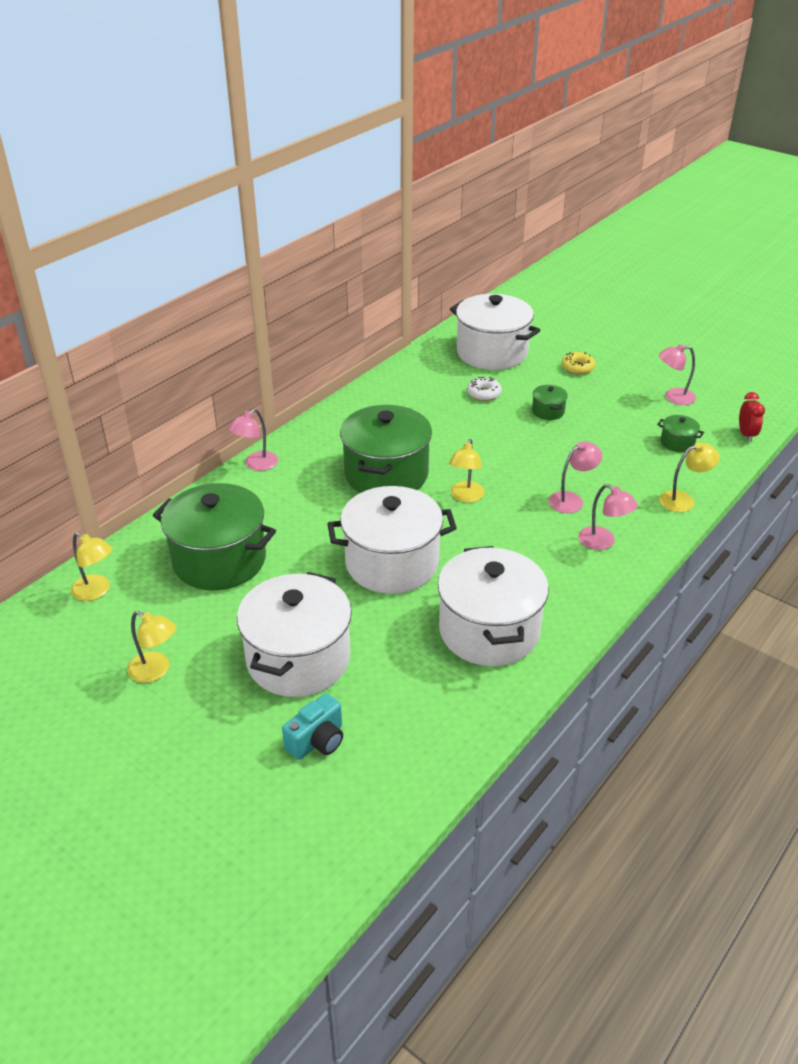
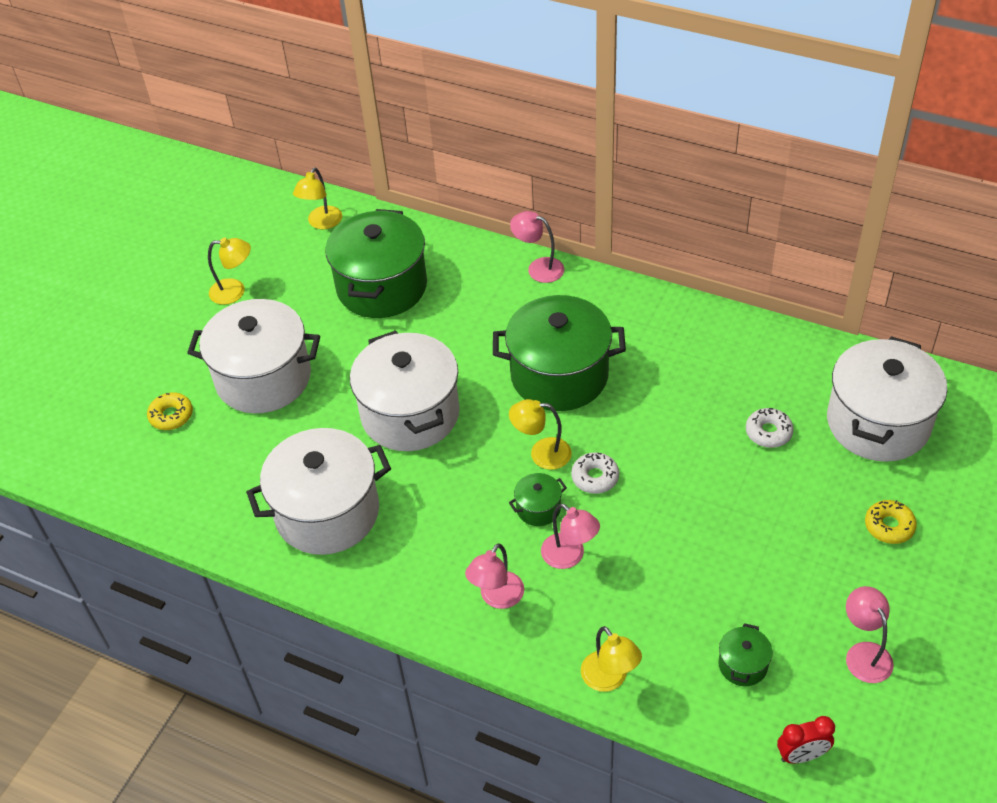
camera: 80 degrees right, 10 degrees up
(156, 671) = (235, 291): yellow lamp -> yellow lamp turned 105 degrees counterclockwise
(317, 741) = (171, 416): turquoise camera -> yellow donut
(499, 475) = (595, 477): none -> white donut
(548, 411) = (756, 506): green pot -> green pot (538, 508)

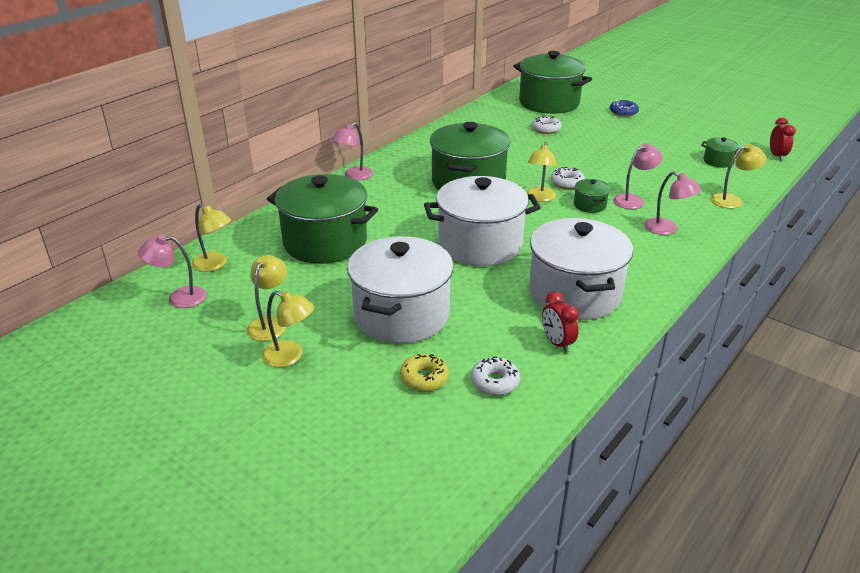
camera: 80 degrees left, 15 degrees down
(171, 467) = (495, 382): none -> white donut
(190, 319) = (290, 356): none -> yellow lamp
(236, 507) = (557, 343): none -> red clock
(864, 653) = (708, 131): pink lamp -> pink lamp (179, 298)
(878, 423) = (549, 103): white pot -> green pot
(889, 526) = (623, 112): yellow donut -> blue donut

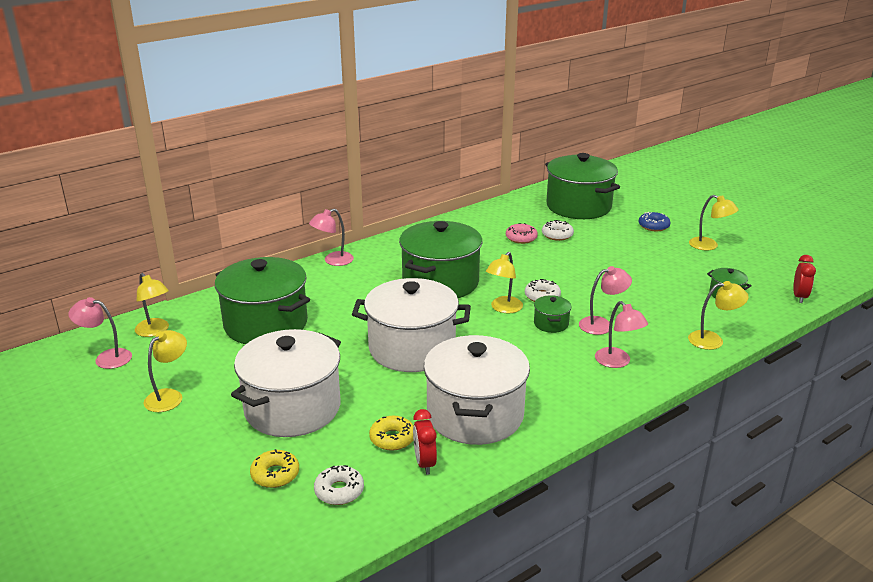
camera: 15 degrees right, 5 degrees down
(290, 356) = (168, 431): yellow lamp -> yellow lamp (709, 246)
(513, 326) = (392, 438): none -> yellow donut
(516, 135) = (521, 238): none -> pink donut

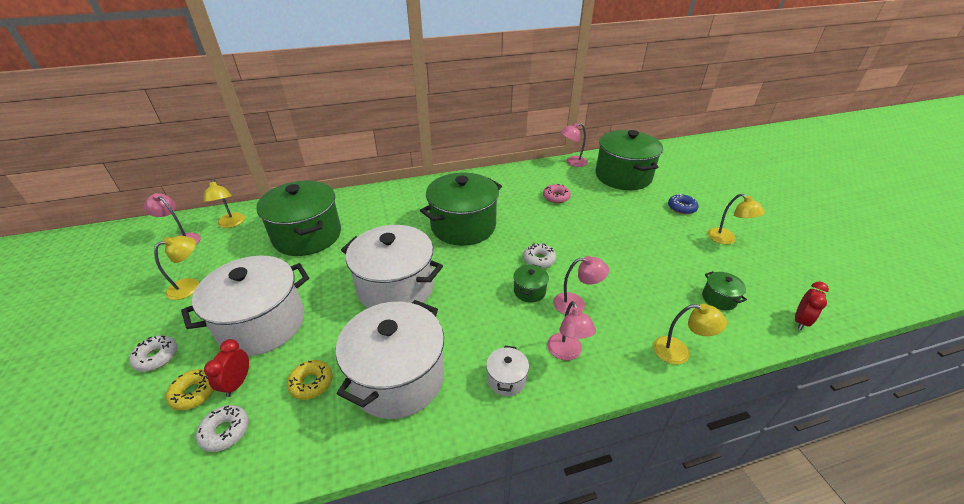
camera: 20 degrees right, 10 degrees up
(333, 261) = (397, 189): pink lamp -> pink lamp (572, 162)
(424, 463) = (316, 423): red clock -> red clock (237, 383)
(503, 308) = (498, 264): yellow lamp -> none
(557, 235) = (588, 200): white donut -> white donut (156, 357)
(577, 392) = (506, 379): none -> white pot

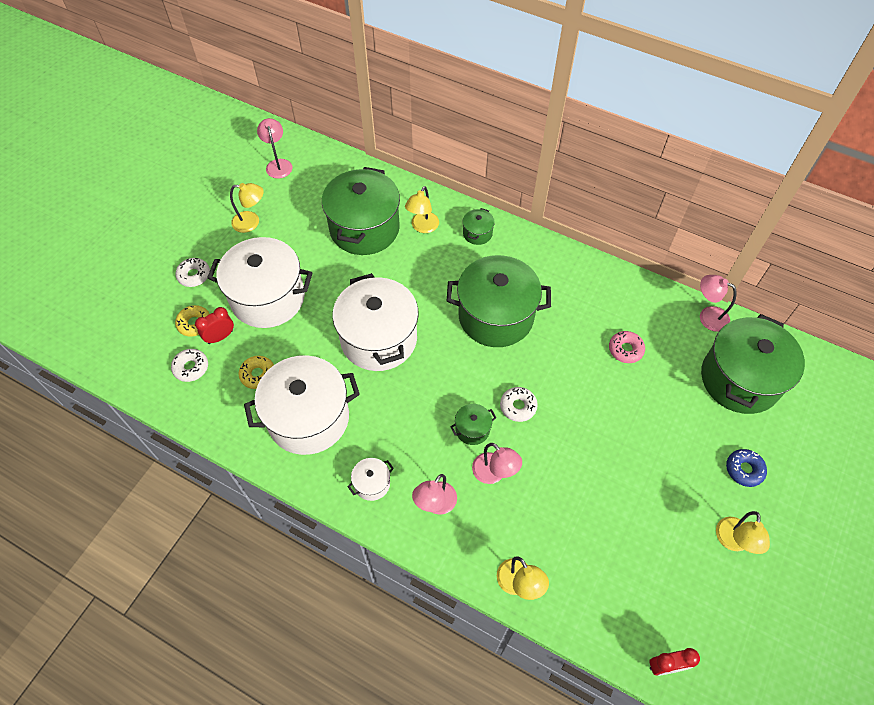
camera: 45 degrees right, 20 degrees up
(231, 224) = (322, 170): yellow lamp -> yellow lamp (422, 227)
(719, 298) = (623, 581): green pot -> green pot (477, 233)

